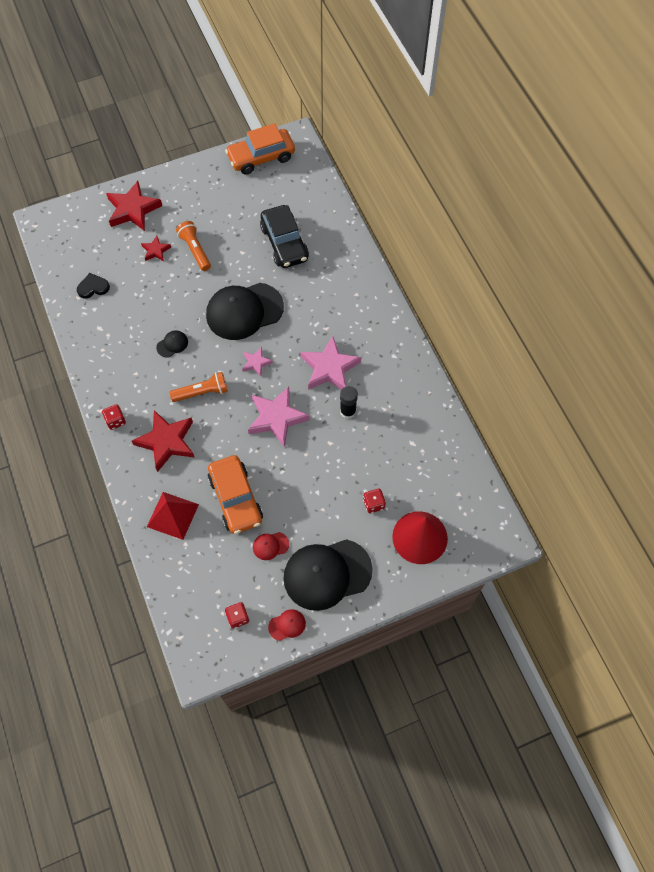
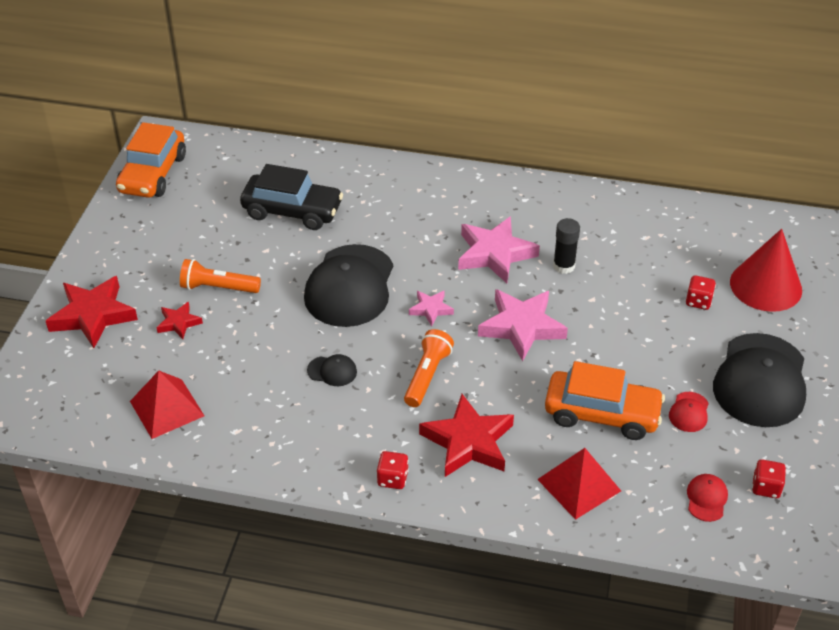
camera: 55 degrees left, 20 degrees down
(93, 287) = (167, 408): black heart -> red pyramid
(172, 344) = (332, 371): black cap -> black cap turned 105 degrees clockwise
(287, 625) = (804, 446): red cap -> red cap (706, 499)

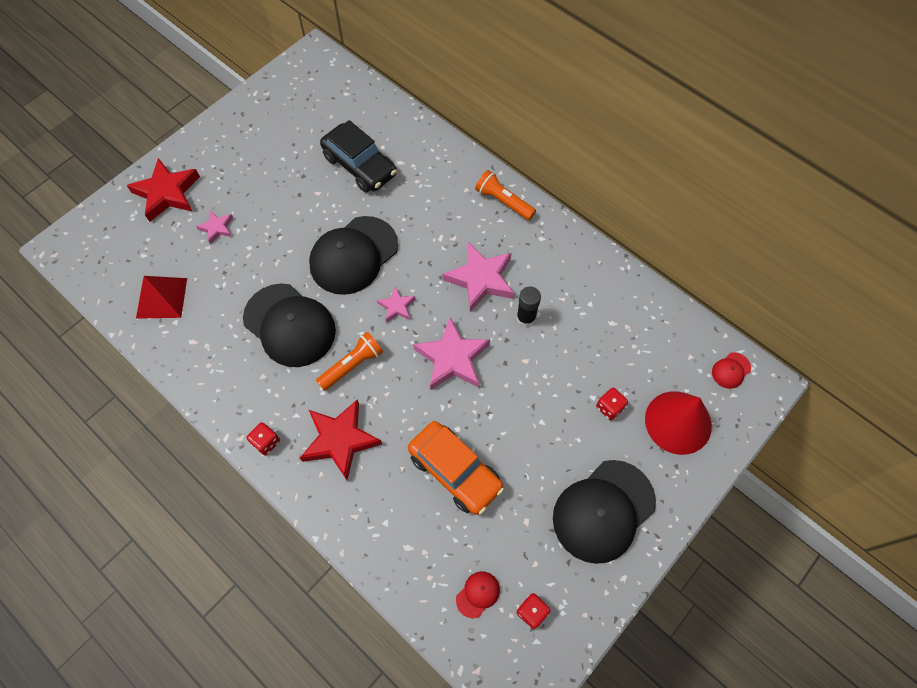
camera: 30 degrees right, 20 degrees up
(153, 174) = (286, 86): orange car -> none
(179, 323) = (217, 228): red star -> pink star
(218, 288) = (263, 210): orange flashlight -> orange flashlight (503, 201)
(332, 371) = (289, 325): black cap -> black cap, size x2.42
(579, 485) = (392, 525): red pyramid -> none
(689, 412) = (523, 508): red cap -> red cap (731, 370)

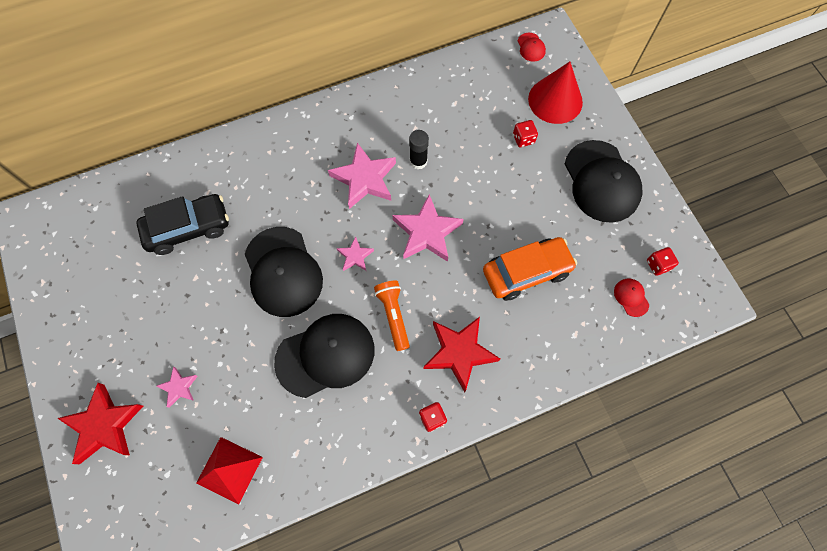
camera: 65 degrees left, 5 degrees up
(503, 201) = (299, 128): orange flashlight -> none

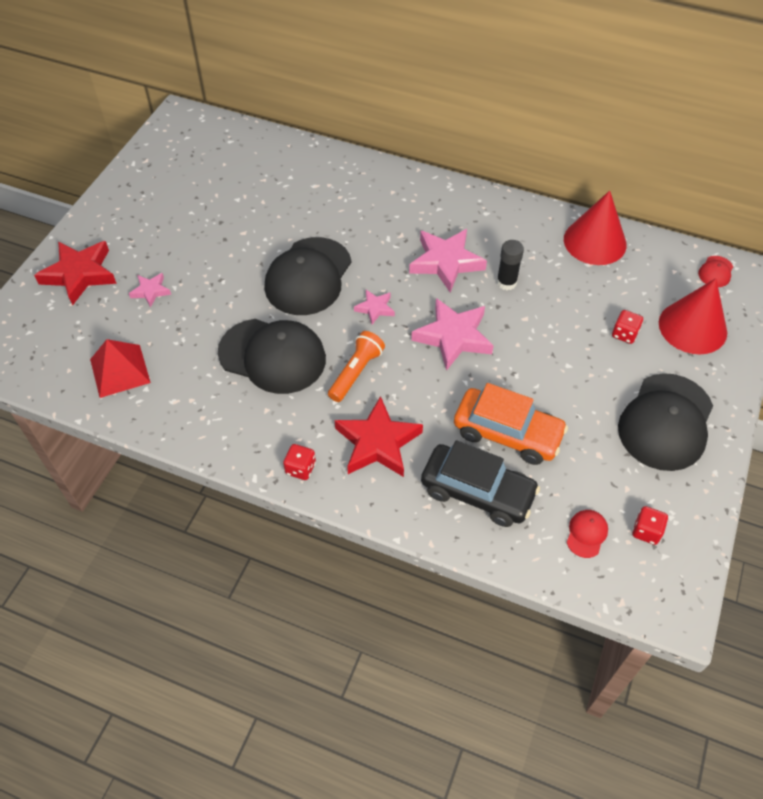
camera: 45 degrees right, 15 degrees down
(188, 228) = (275, 198): black car -> black car (477, 492)
(441, 83) = (595, 242): none -> red cone

